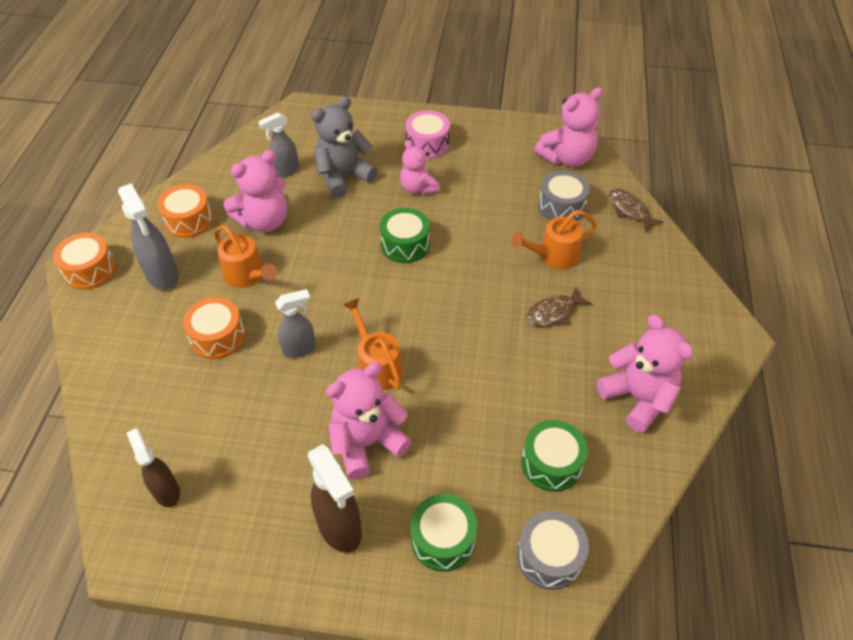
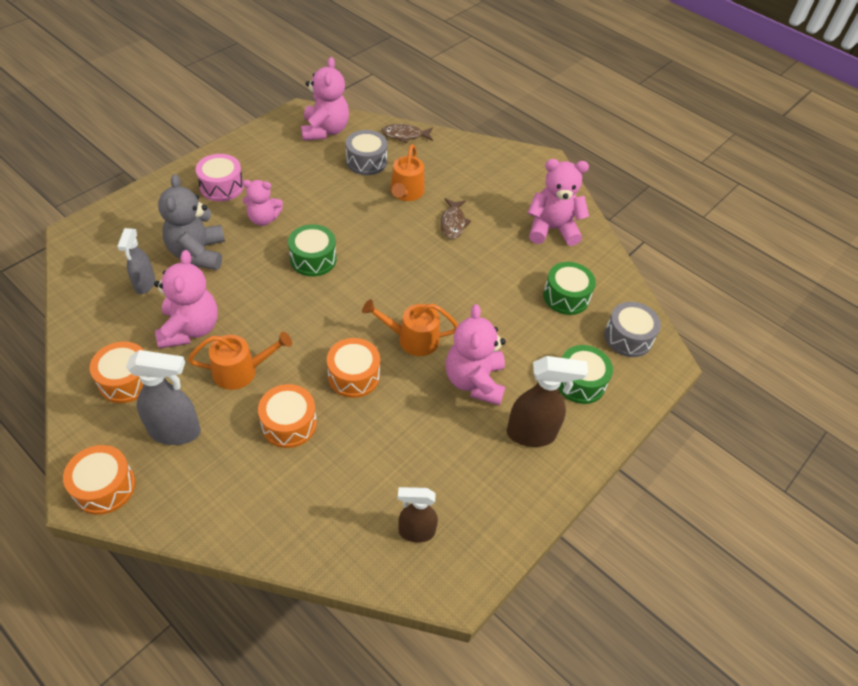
camera: 60 degrees left, 0 degrees up
(300, 349) = (353, 376): grey spray bottle -> orange drum

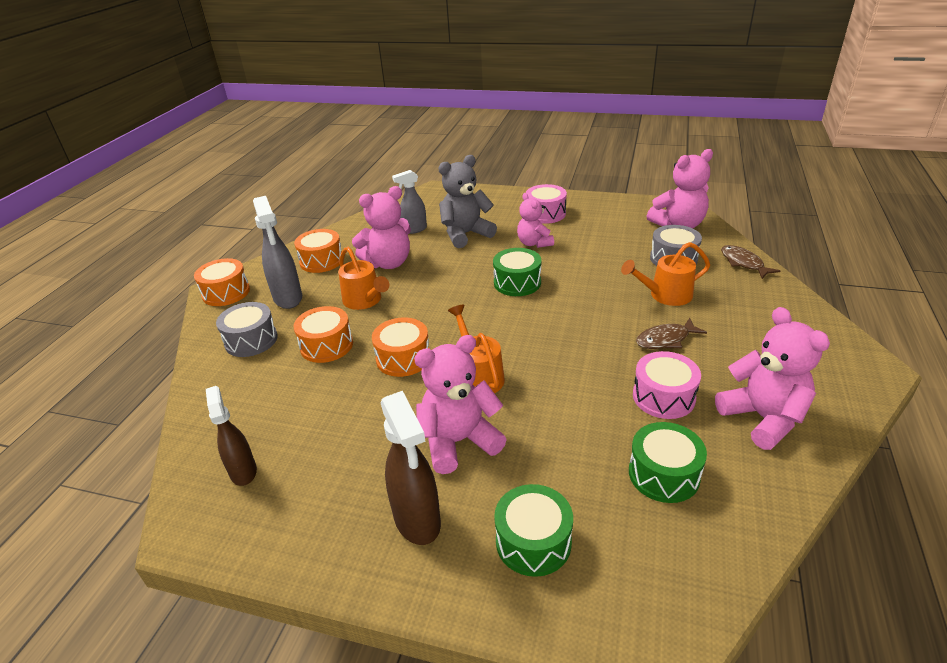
camera: 70 degrees right, 15 degrees down
(505, 258) = (663, 397): none -> pink drum
(628, 337) = (661, 571): grey drum -> grey drum (251, 340)

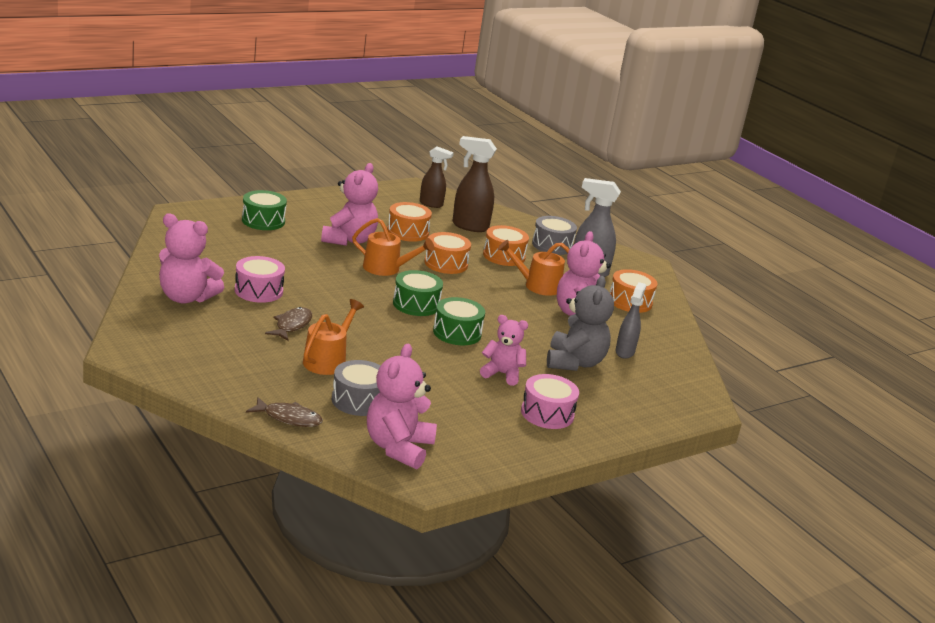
camera: 125 degrees right, 10 degrees down
(226, 292) = (635, 262): orange drum -> orange drum (408, 232)
(417, 521) = (324, 213): brown spray bottle -> brown spray bottle (469, 226)
(663, 474) = (224, 257): green drum -> green drum (416, 304)

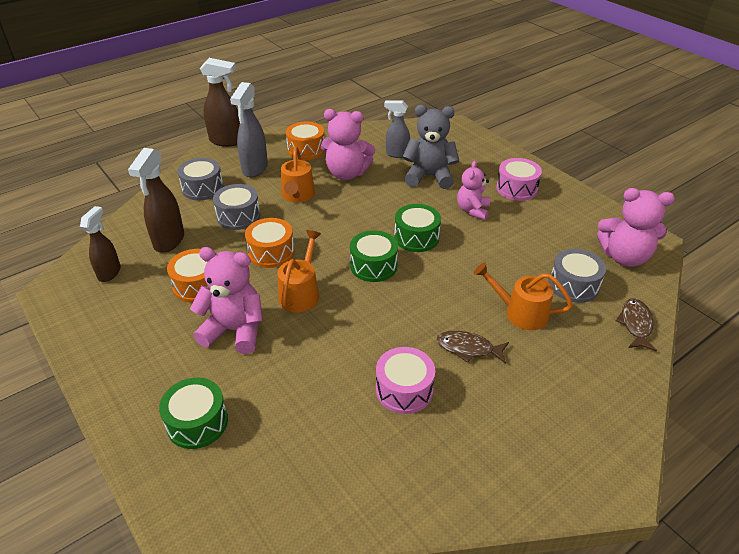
camera: 90 degrees left, 15 degrees up
(186, 297) = (456, 456): pink teddy bear -> none
(504, 256) = (238, 216): orange drum -> grey drum
(643, 263) = (226, 141): none -> brown spray bottle

